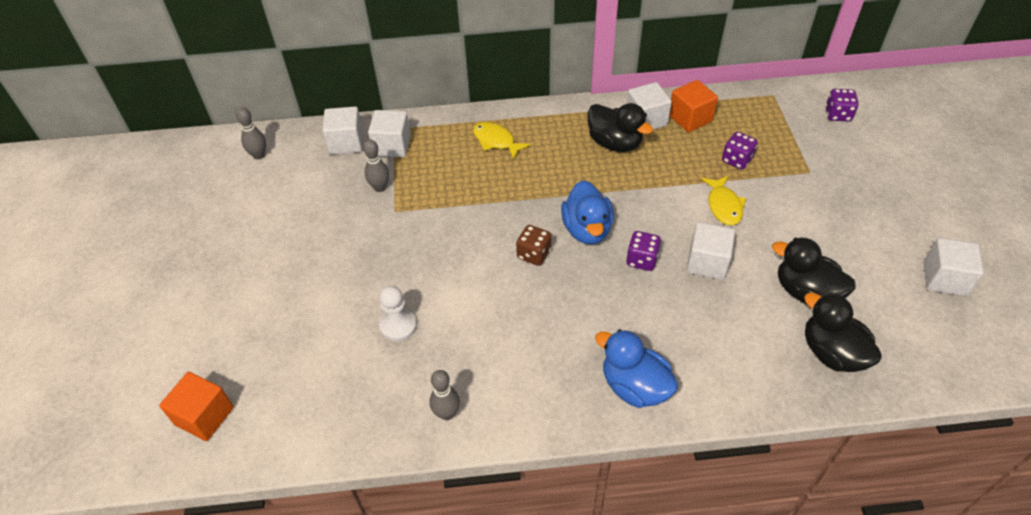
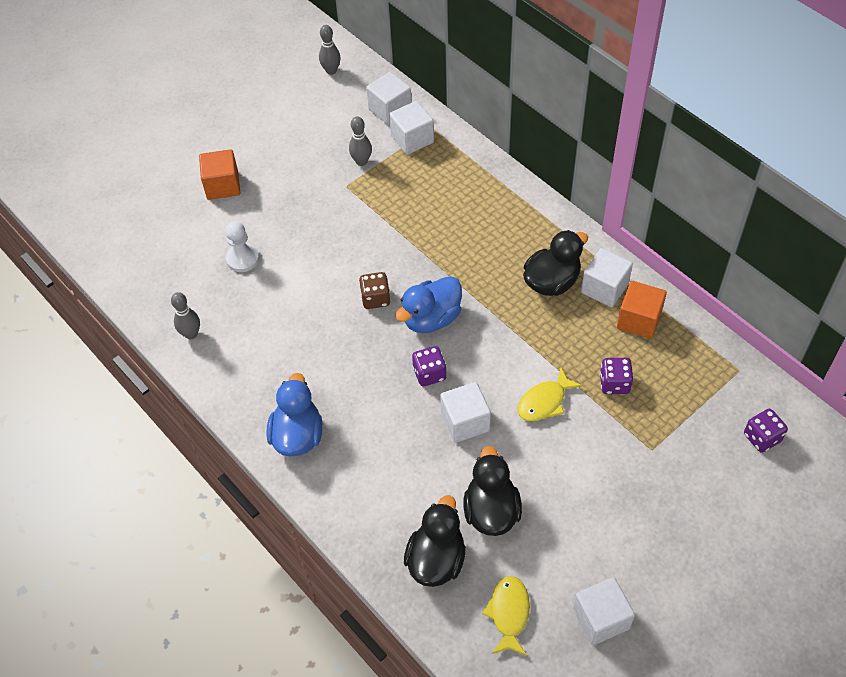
camera: 55 degrees right, 5 degrees up
(204, 416) = (97, 207): orange cube -> orange cube (222, 185)
(496, 141) = (478, 200): yellow fish -> yellow fish (509, 613)
(615, 143) = (552, 282): black duck -> black duck turned 135 degrees counterclockwise

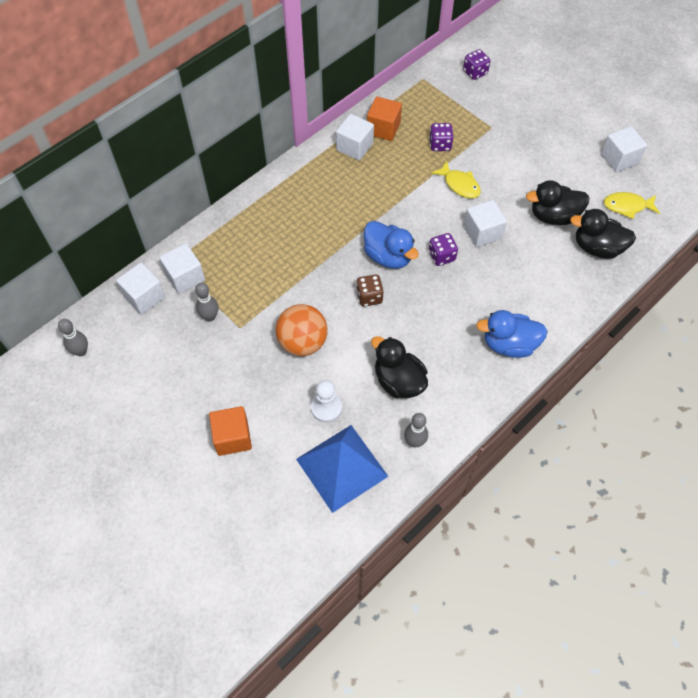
camera: 95 degrees left, 5 degrees up
(175, 271) = (342, 467): none -> blue pyramid
(322, 238) = (302, 342): none -> orange ball
(552, 282) = (349, 178): black duck -> black duck (398, 381)

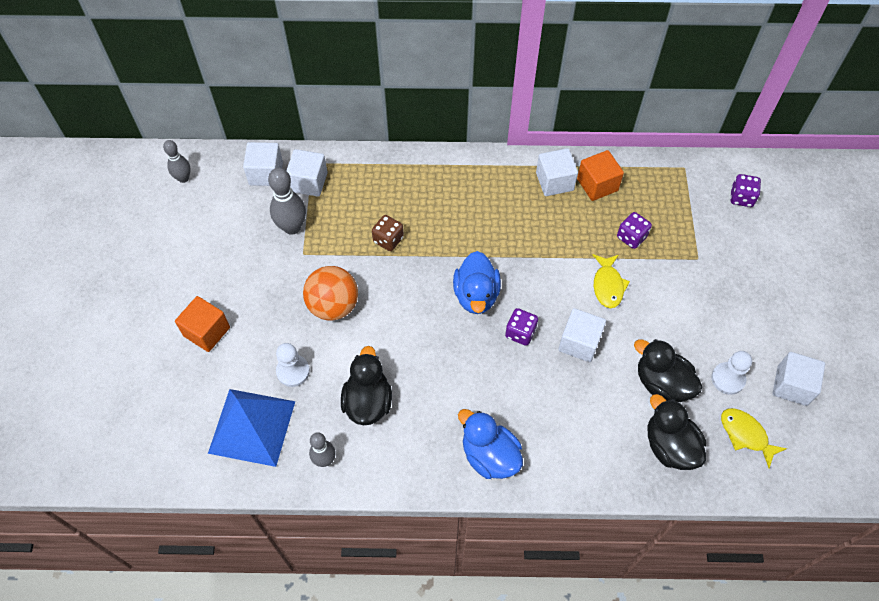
camera: 45 degrees right, 0 degrees up
(210, 316) = (292, 227): grey bowling pin -> grey bowling pin, size x1.56
(369, 297) = (423, 315): brown dice -> brown dice (388, 240)
(584, 183) = (728, 379): none -> white pawn

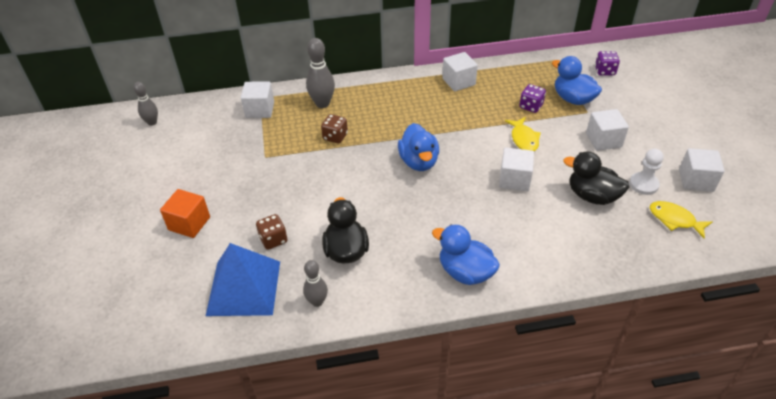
camera: 10 degrees left, 15 degrees down
(266, 173) = (222, 109): white cube -> white cube (603, 140)
(292, 227) = (252, 140): grey bowling pin -> grey bowling pin (322, 103)
(293, 371) = (273, 240): white pawn -> brown dice
(333, 306) = (299, 187): orange ball -> none
(520, 333) = (463, 181): purple dice -> none
(597, 185) = (492, 79): orange cube -> none
(669, 446) = (616, 238): black duck -> none
(686, 235) = (573, 99): none -> blue duck

